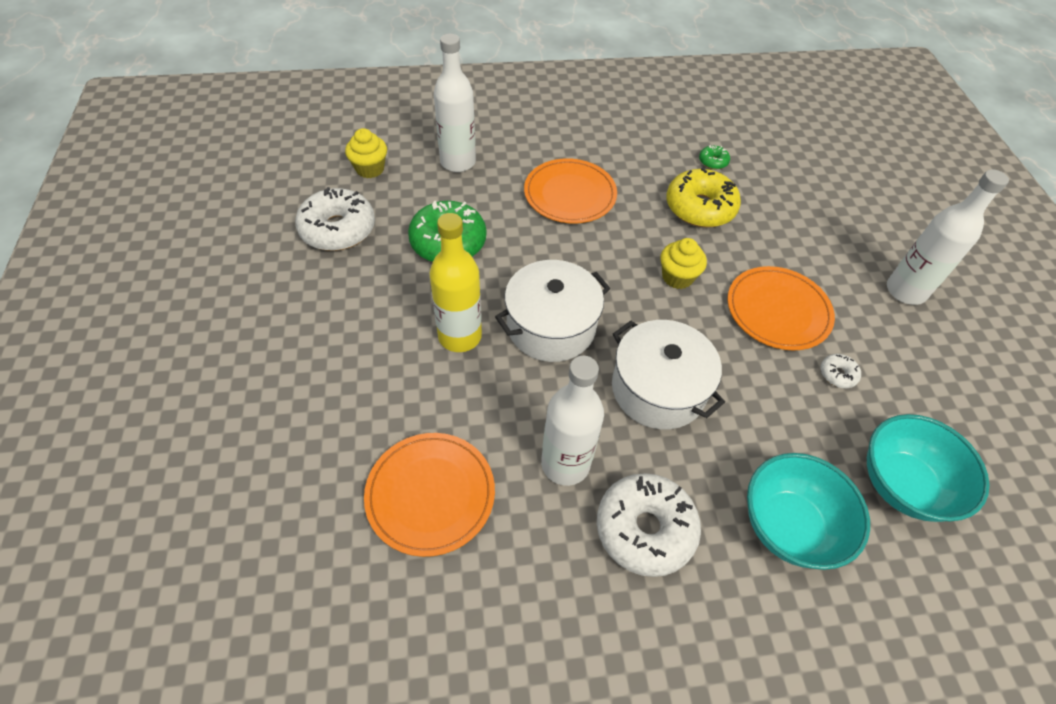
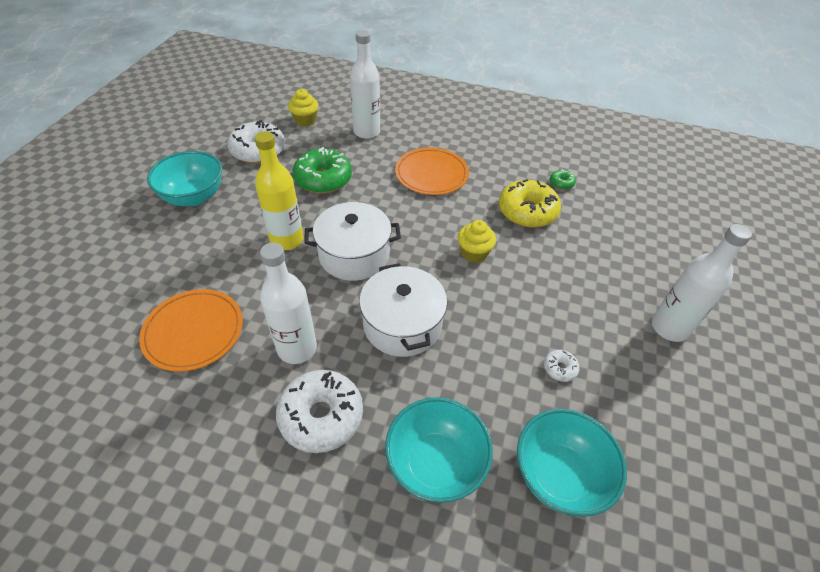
camera: 25 degrees right, 5 degrees down
(299, 321) = (194, 197): none -> turquoise bowl
(778, 310) = (540, 304): orange plate -> none

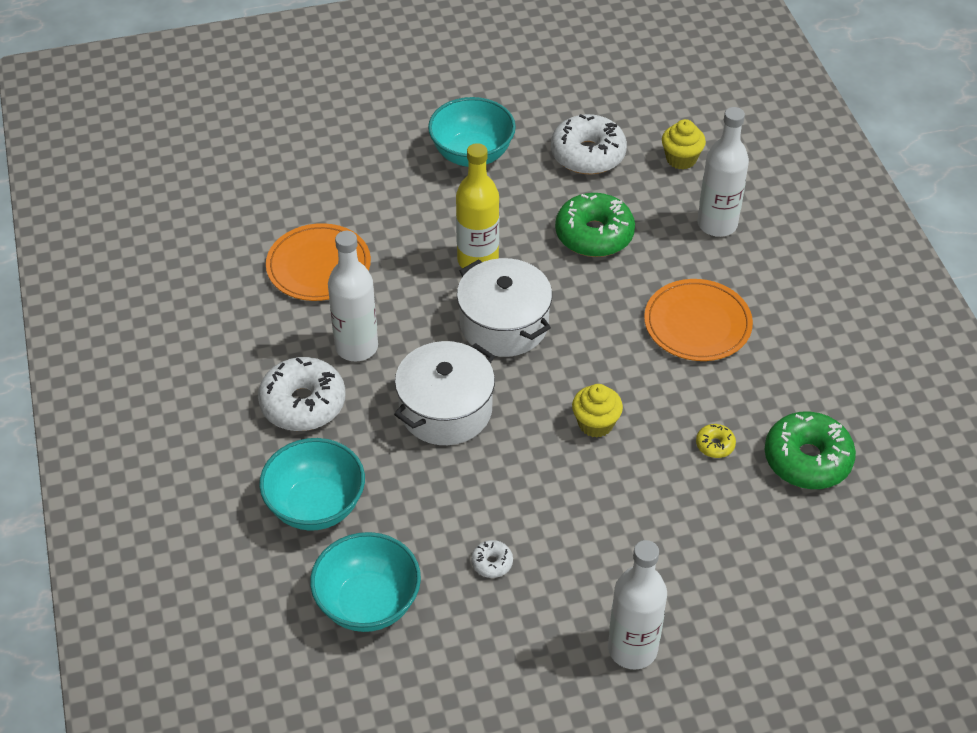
camera: 60 degrees right, 0 degrees up
(527, 211) = (715, 445): yellow donut -> yellow donut, size x0.45
(561, 183) = (807, 459): green donut -> green donut, size x2.24

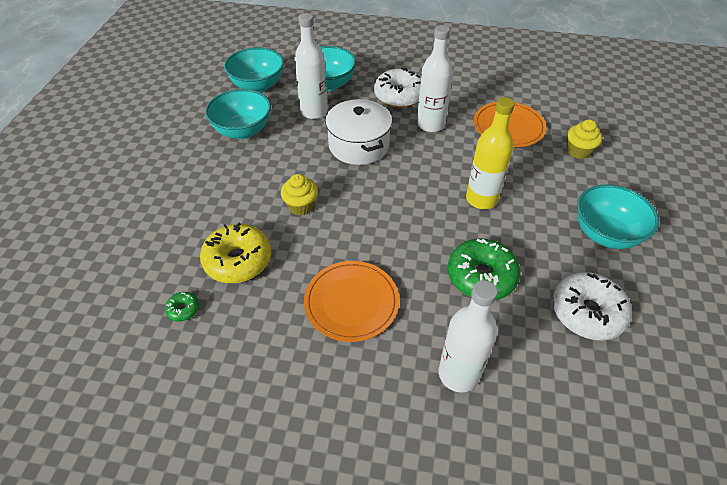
camera: 115 degrees right, 0 degrees up
(492, 563) = (243, 131): white donut -> turquoise bowl
(504, 324) = (413, 192): white pot -> none
(632, 649) = (144, 163): white bottle -> white bottle (314, 112)
(681, 159) = (561, 387): yellow cupcake -> yellow cupcake (578, 151)
(715, 445) = (238, 260): yellow donut -> yellow donut, size x2.24
(807, 459) = (183, 309): green donut -> green donut, size x0.45

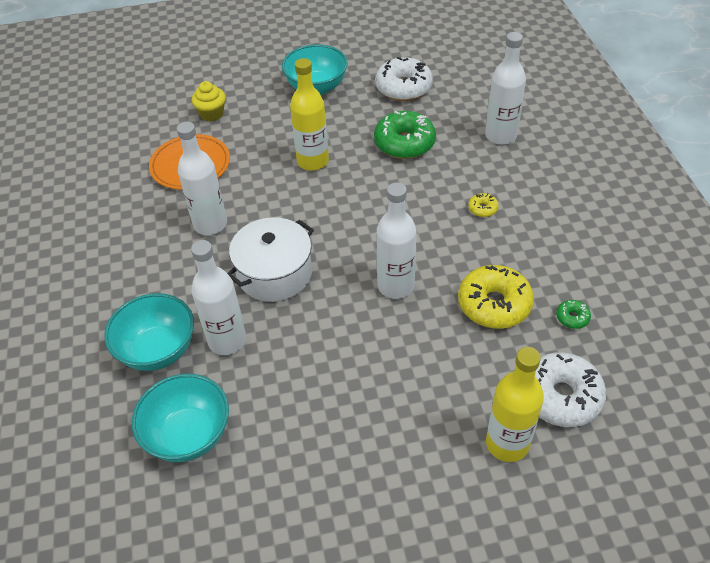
camera: 110 degrees left, 0 degrees up
(125, 216) = (507, 444): none -> yellow bottle
(243, 131) = (298, 401): turquoise bowl -> none
(301, 206) = (395, 286): yellow cupcake -> white bottle
(351, 302) = (482, 209): orange plate -> yellow donut
(399, 96) = (161, 267): white donut -> white donut (561, 396)

